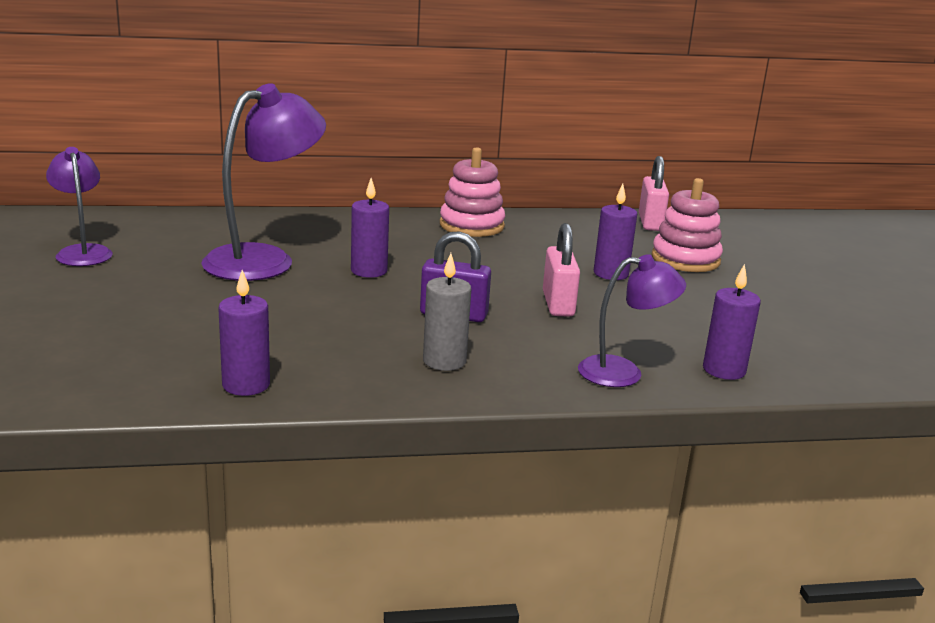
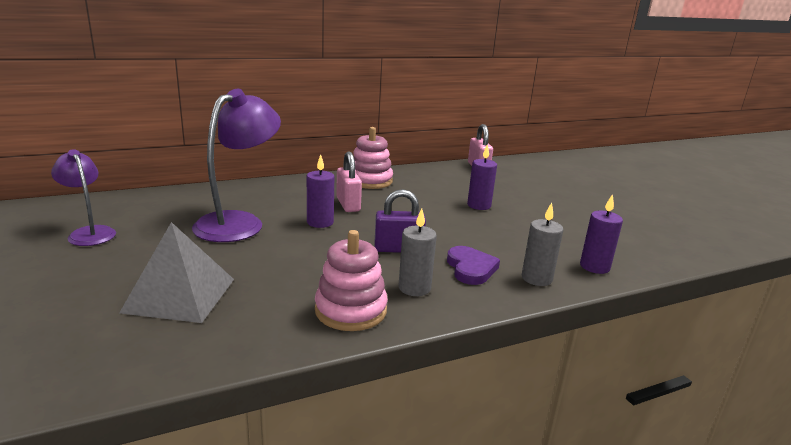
camera: 15 degrees left, 0 degrees up
(155, 330) = (180, 295): none -> grey pyramid
(246, 385) = (278, 334): purple candle -> none
(538, 349) = (471, 268): none -> purple heart
(558, 304) = (461, 232): pink padlock -> pink padlock (348, 204)
(623, 372) = (536, 278): purple lamp -> grey candle
(685, 259) = (515, 190): pink stacking toy -> pink stacking toy (351, 310)

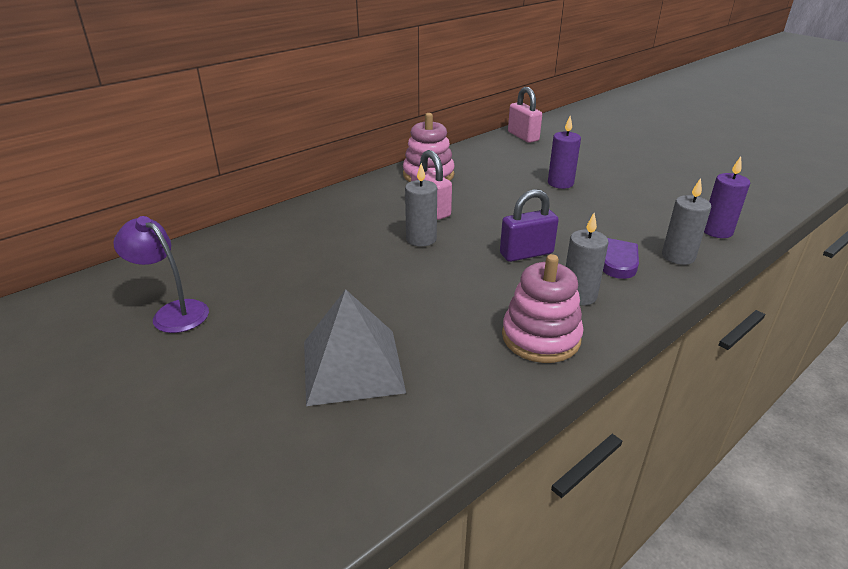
camera: 15 degrees left, 10 degrees up
(239, 222) = (334, 259): purple lamp -> none
(320, 222) = (421, 239): purple candle -> grey candle

